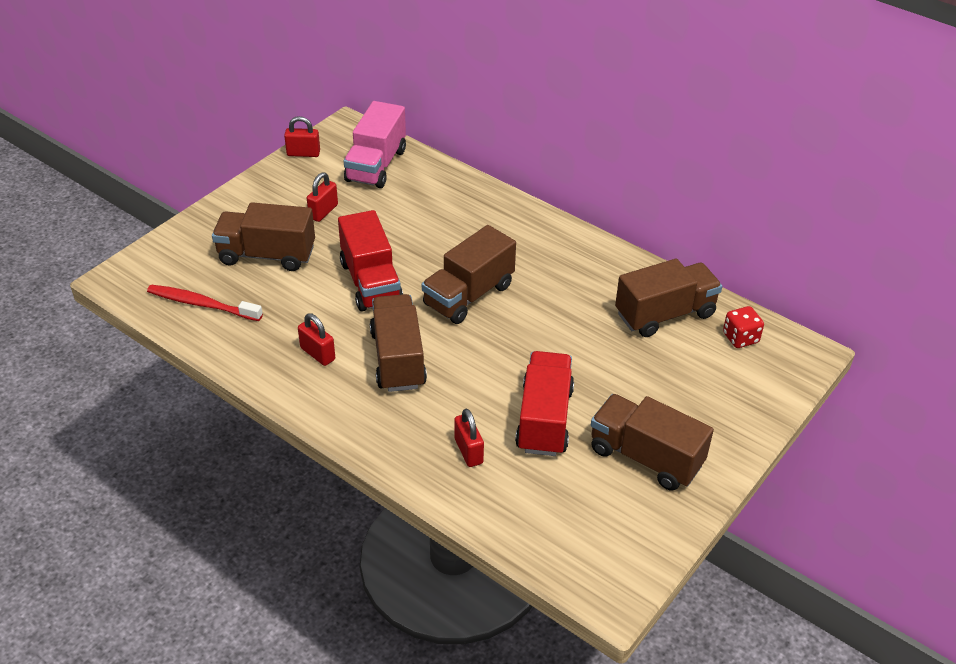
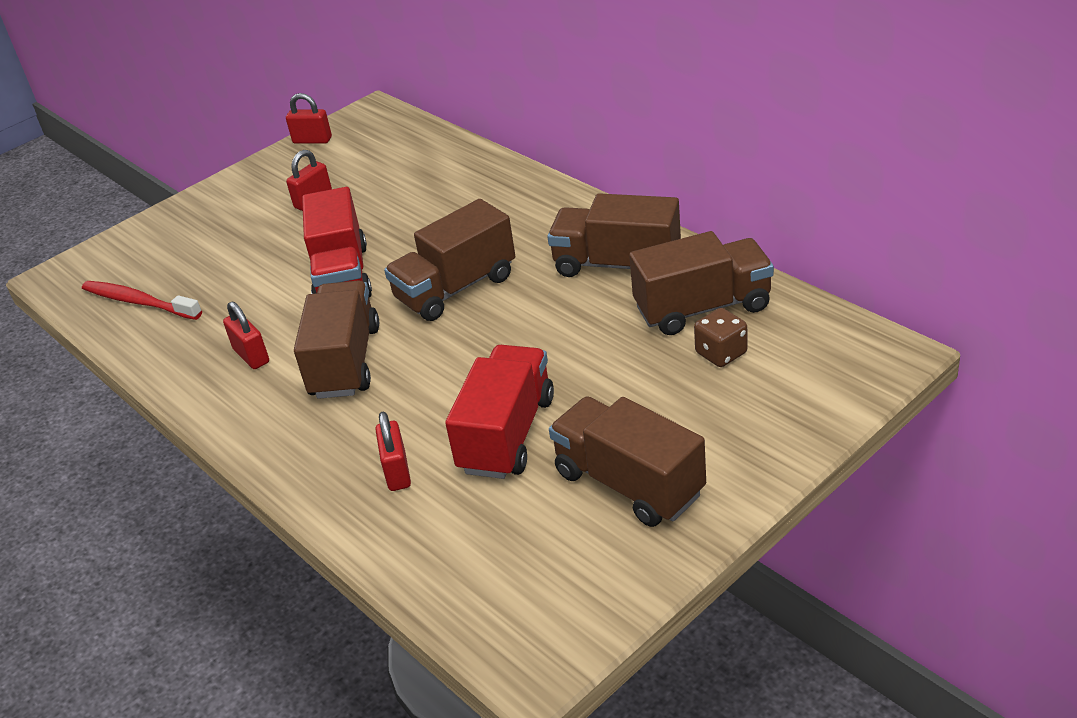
camera: 15 degrees right, 5 degrees down
(267, 255) = (232, 248): brown truck -> brown truck (617, 264)
(376, 165) = (391, 150): pink truck -> none
(687, 352) = (721, 353): none -> brown dice
(740, 338) = (799, 336): red dice -> none

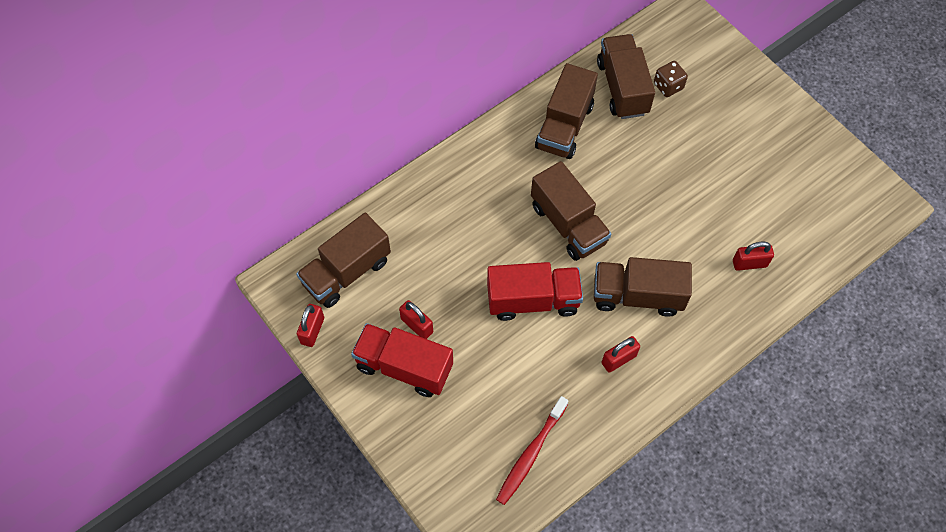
camera: 90 degrees left, 25 degrees up
(507, 434) = (724, 203): red truck -> red truck (404, 367)
(629, 483) = (772, 146): brown truck -> brown truck (346, 272)

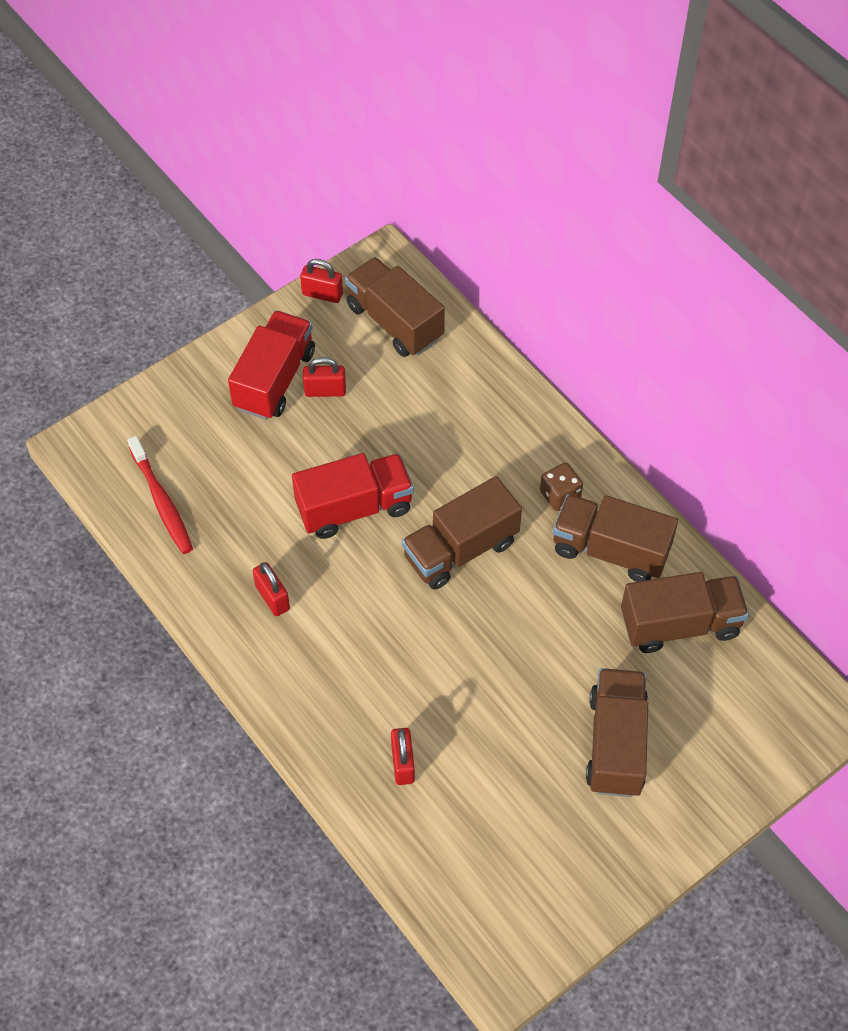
camera: 90 degrees right, 5 degrees down
(417, 325) = (325, 391): red padlock -> red padlock turned 45 degrees clockwise
(530, 454) = (162, 501): red toothbrush -> red toothbrush turned 150 degrees counterclockwise
(533, 300) = (354, 508): red truck -> red truck turned 105 degrees counterclockwise
(637, 295) = (358, 623): brown truck -> brown truck (616, 743)
(668, 86) = (688, 683): brown dice -> brown dice (560, 495)

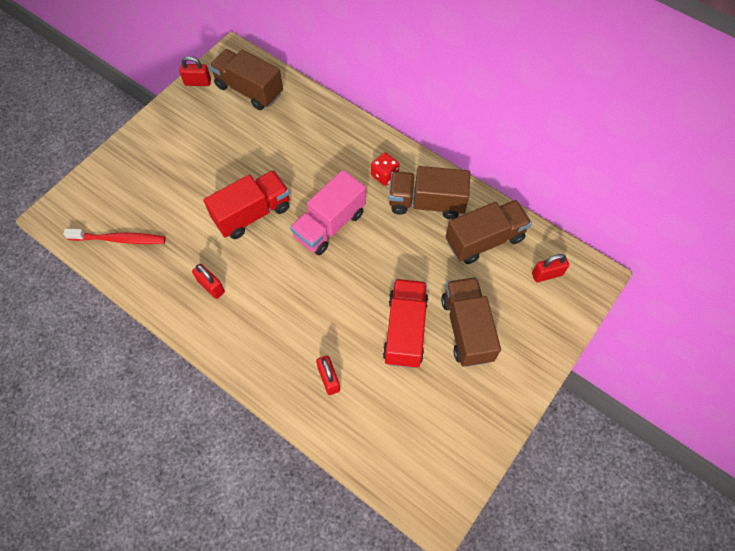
camera: 15 degrees left, 5 degrees up
(162, 501) = (119, 239): red toothbrush -> red toothbrush turned 45 degrees counterclockwise
(274, 380) = (179, 143): red truck -> red truck (405, 330)
(325, 391) = (214, 142): red padlock -> red padlock (547, 274)
(460, 549) = (330, 225): brown truck -> pink truck
(560, 495) = (384, 175): brown dice -> red dice

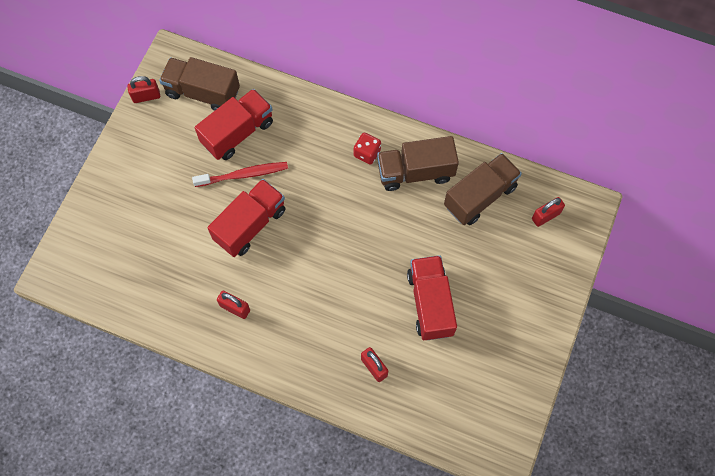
camera: 15 degrees left, 5 degrees up
(119, 239) = (128, 284): red toothbrush -> red toothbrush (243, 175)
(269, 130) = (238, 133): none -> red truck
(330, 225) = (329, 217): pink truck -> none
(467, 329) = (486, 287): brown truck -> none

